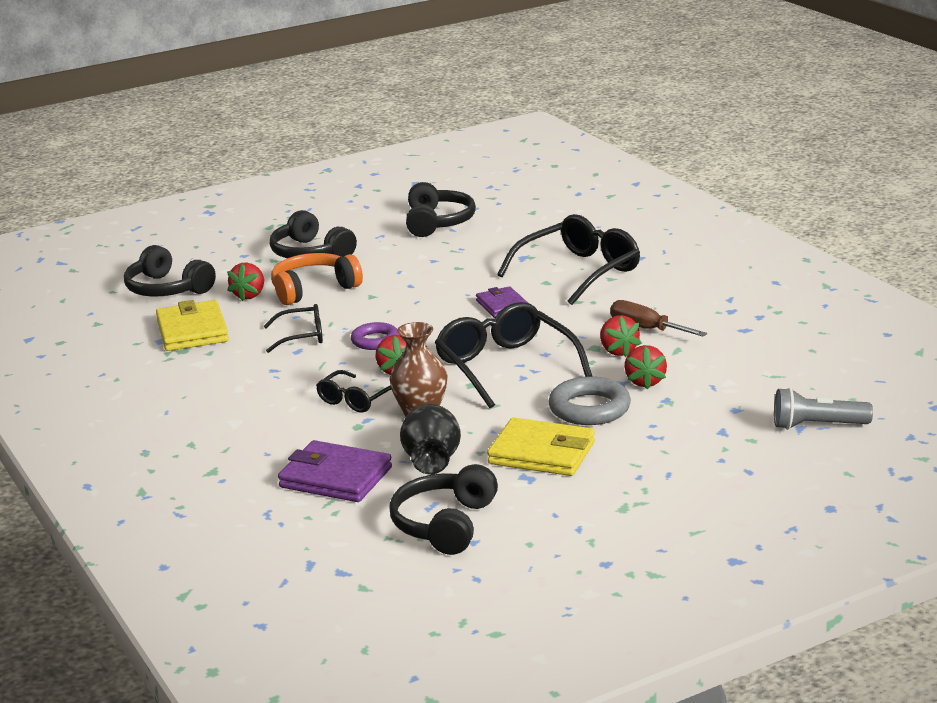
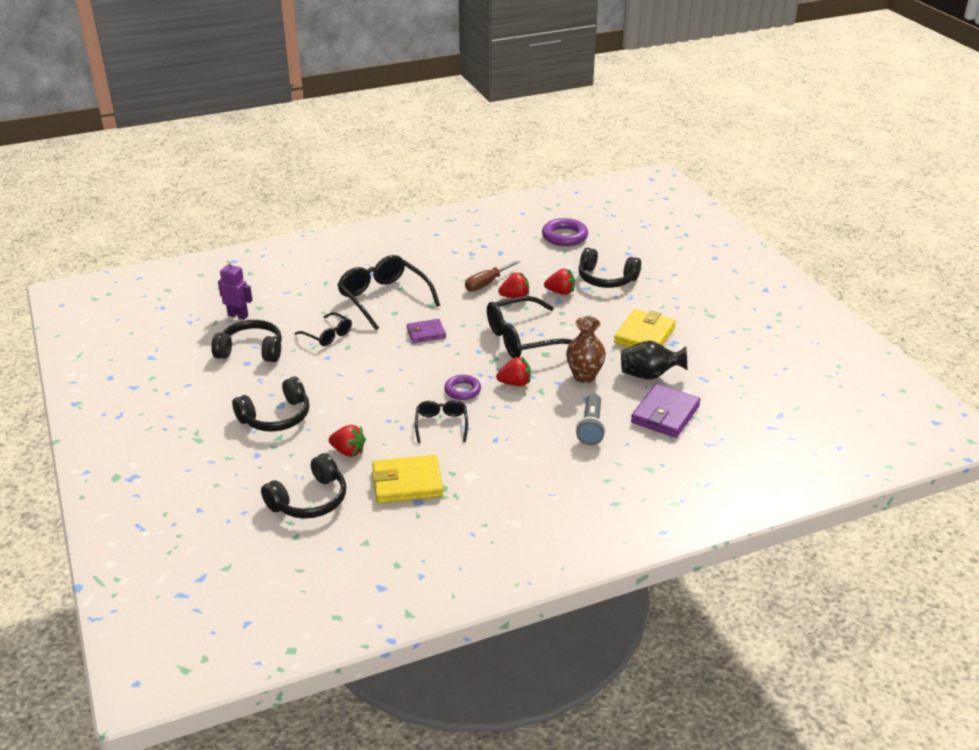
camera: 85 degrees left, 10 degrees up
(313, 289) = (353, 417): orange headphones -> none
(355, 400) = (556, 402): black glasses -> black glasses (327, 335)
(444, 524) = (726, 375): black headphones -> black headphones (606, 279)
(510, 205) = (238, 315): none -> purple robot
(589, 408) = (591, 314): grey ring -> none
(817, 426) = (627, 248): grey flashlight -> grey flashlight (591, 427)
(827, 372) = (564, 236): none -> purple ring

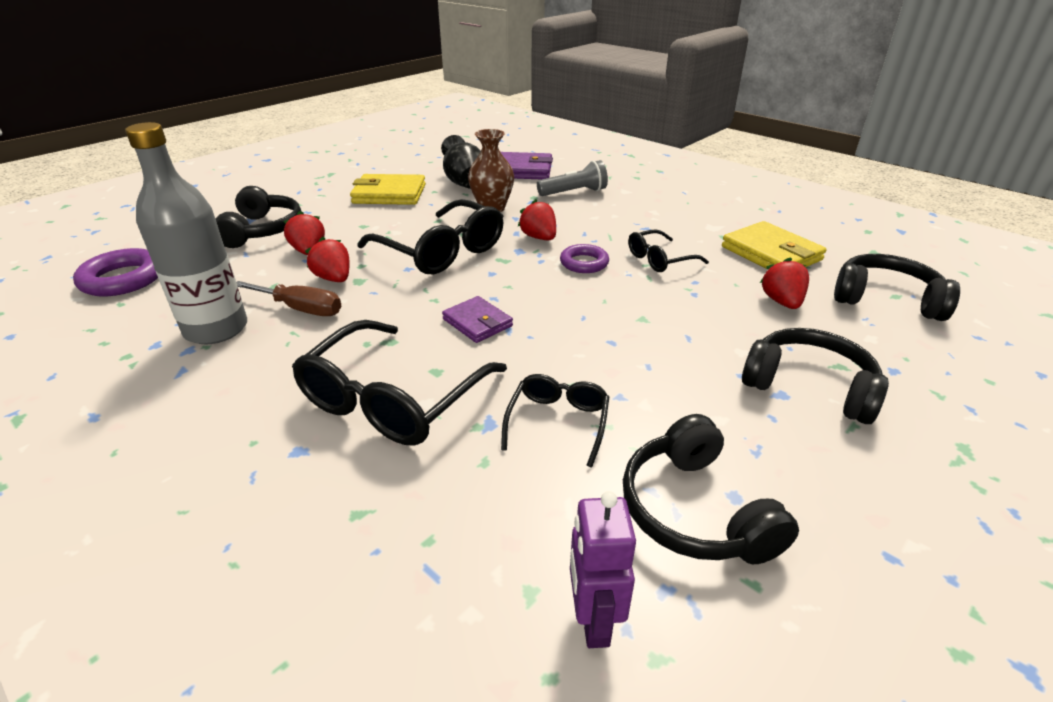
camera: 115 degrees left, 0 degrees up
(485, 260) = (216, 329): none -> grey bottle

